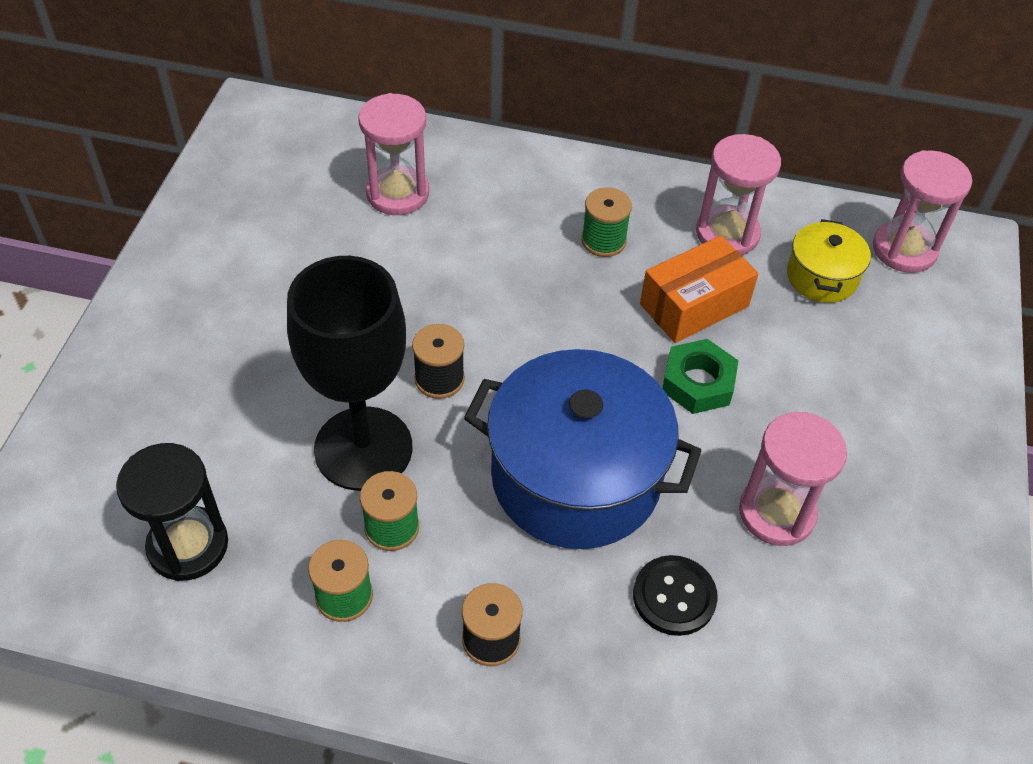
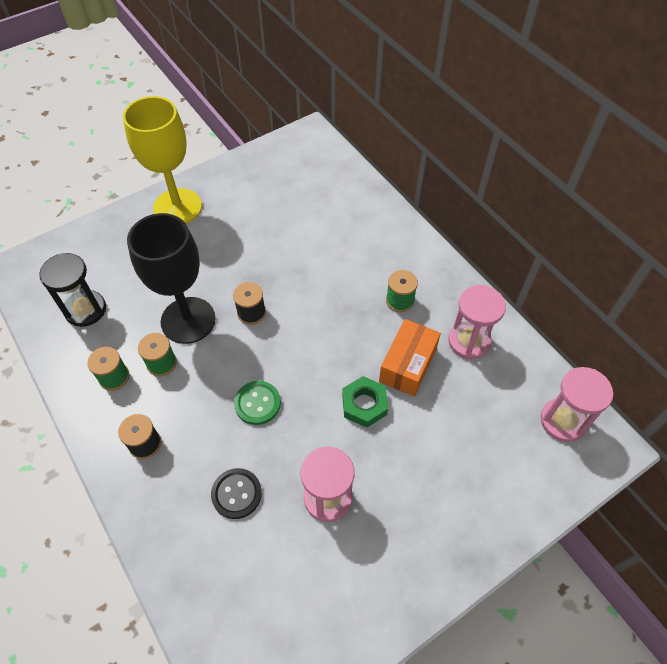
camera: 45 degrees right, 5 degrees up
(166, 317) = (177, 207): none -> yellow goblet
(397, 193) = (329, 213): pink hourglass -> none
(576, 477) = (257, 403): blue pot -> green button
(694, 305) = (407, 365): orange box -> orange box turned 75 degrees counterclockwise
(822, 277) = (495, 400): yellow pot -> none

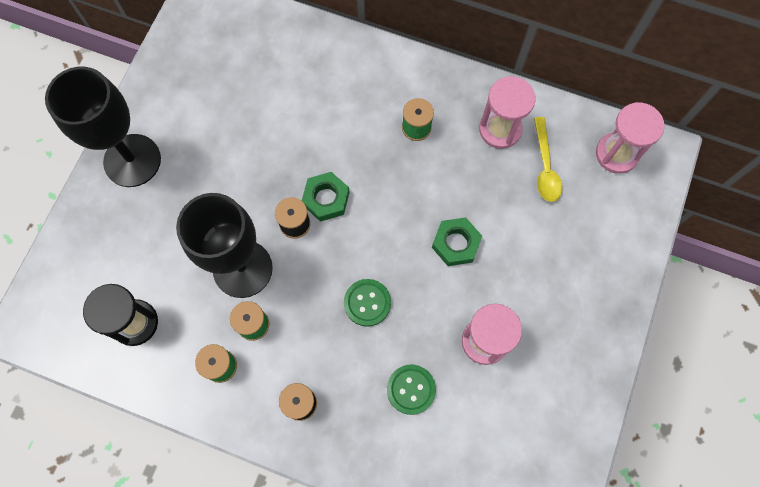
camera: 35 degrees left, 15 degrees up
(177, 207) = (132, 160): yellow goblet -> black goblet
(236, 494) = (411, 389): black button -> green button
(288, 309) = (326, 199): none -> green nut
(407, 365) = (465, 184): orange box -> none
(487, 392) = (545, 167): none -> yellow spoon

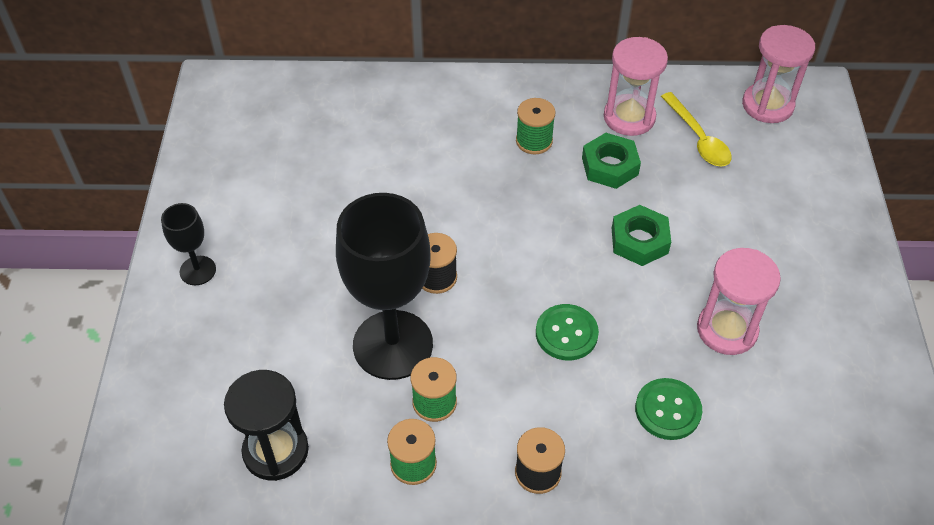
camera: 20 degrees left, 20 degrees down
(132, 160) = (198, 270): black goblet -> black goblet, size x0.47
(326, 199) = (462, 240): green nut -> green nut (609, 166)

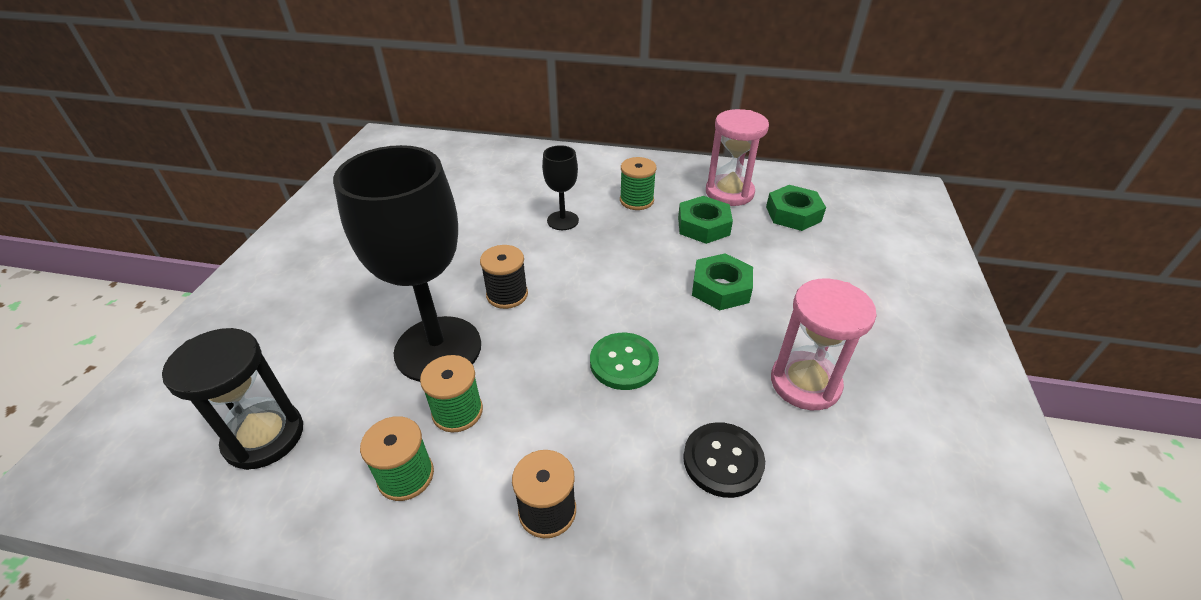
camera: 10 degrees right, 10 degrees down
(198, 270) = (288, 262): black goblet -> black goblet (563, 220)
(668, 410) = (723, 460): green button -> black button
(698, 138) = (793, 214): yellow spoon -> green nut
(767, 105) = (864, 197): pink hourglass -> none

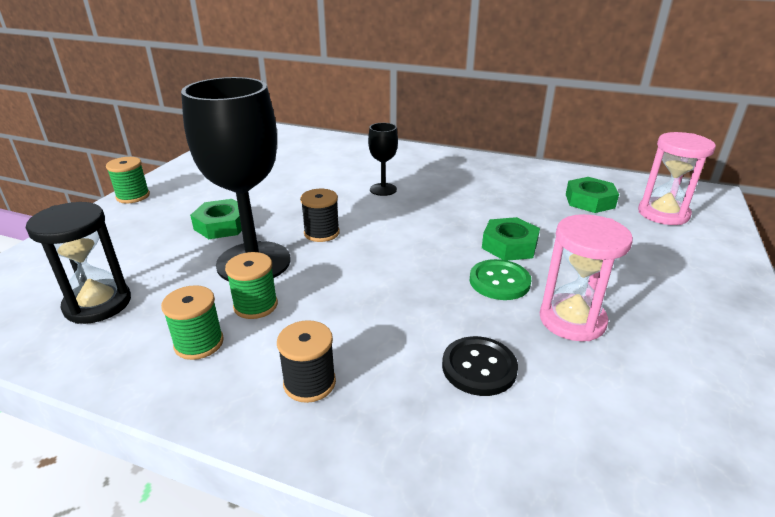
camera: 10 degrees right, 10 degrees down
(624, 362) = (408, 288): green button -> green button (499, 281)
(636, 200) = (450, 181): green spool -> green spool (133, 196)
(703, 226) = (504, 202): green nut -> green nut (222, 225)
(729, 193) = (534, 182): pink hourglass -> pink hourglass (663, 214)

